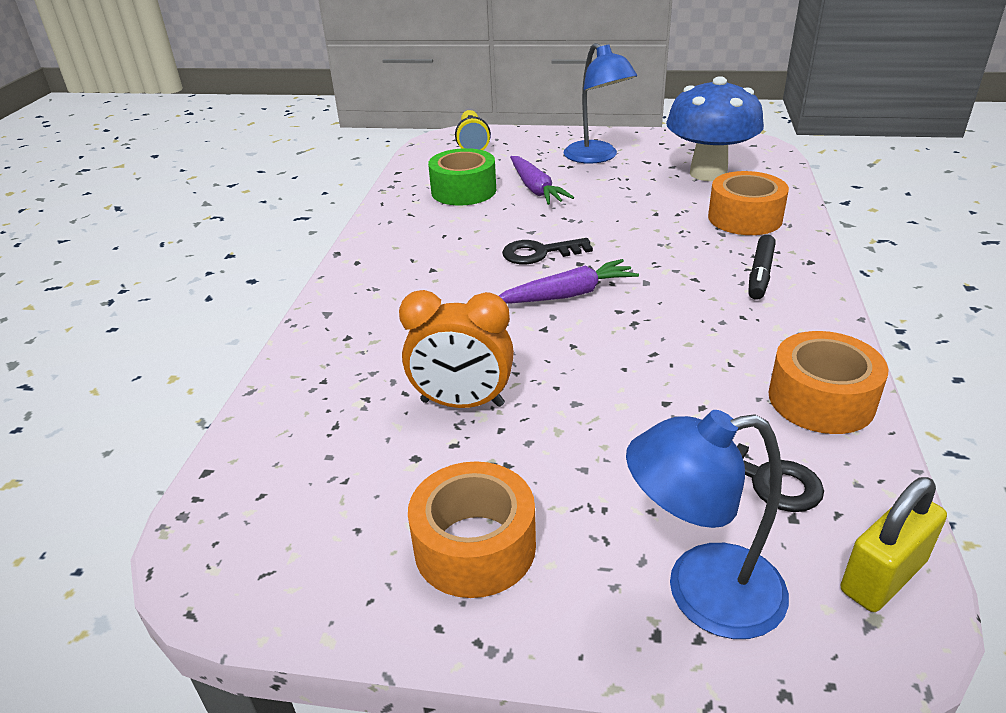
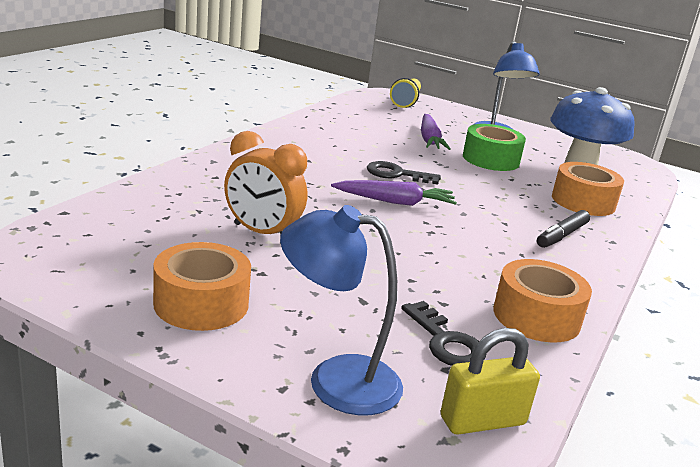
camera: 15 degrees right, 10 degrees down
(463, 191) = (373, 126): green tape -> green tape (491, 159)

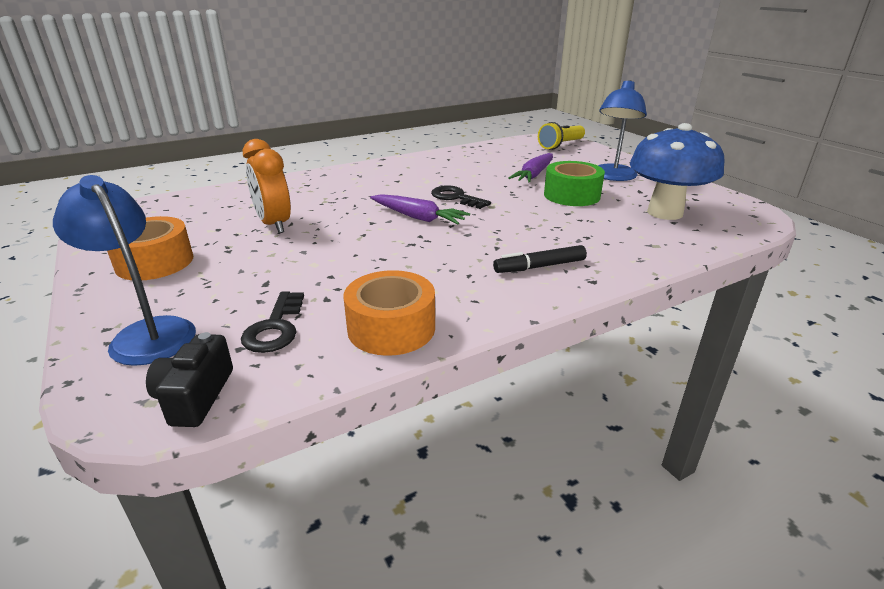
camera: 35 degrees right, 5 degrees up
(482, 421) = (195, 396): yellow padlock -> black camera
(583, 202) = (618, 241): orange tape -> none

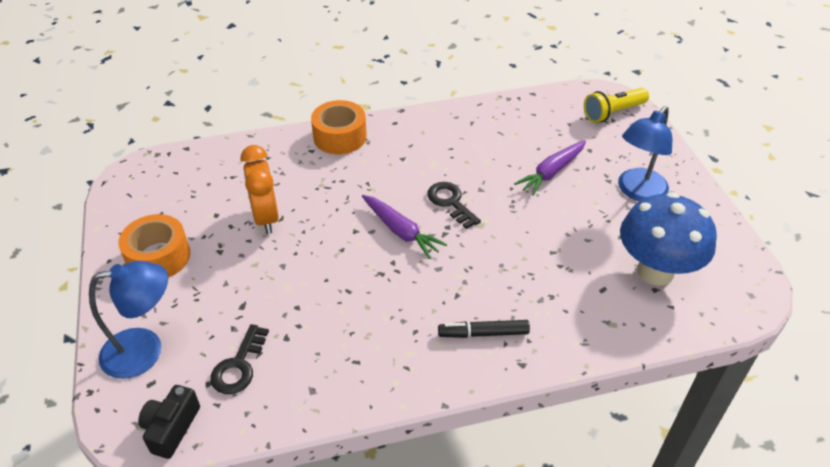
camera: 15 degrees right, 15 degrees up
(147, 333) = (145, 350): blue lamp -> blue lamp turned 105 degrees clockwise
(391, 328) = (327, 387): orange tape -> orange tape (340, 137)
(571, 195) = (573, 220): green tape -> none

